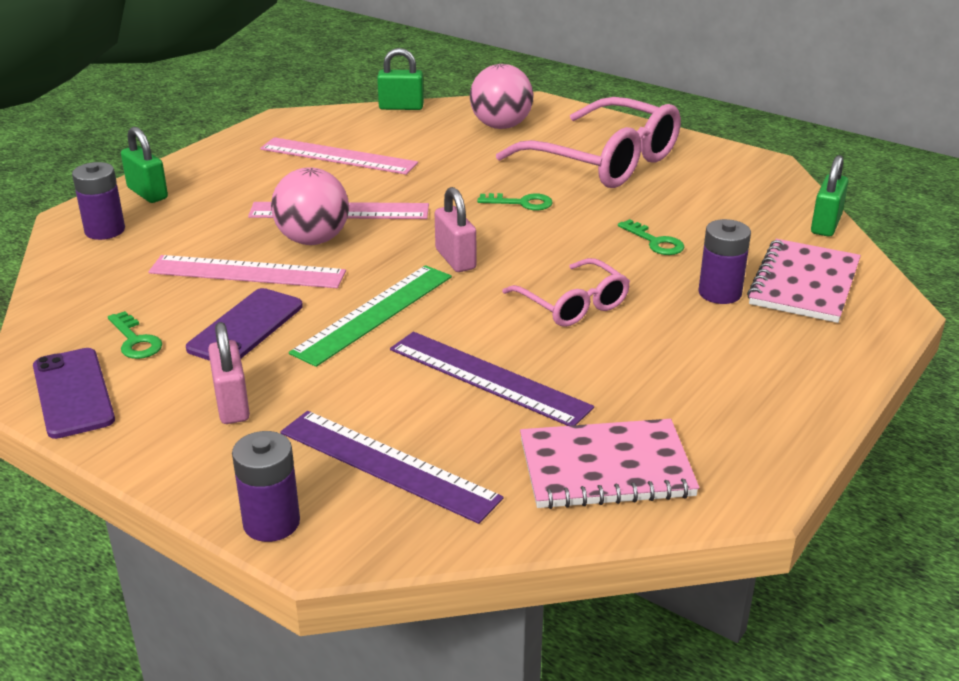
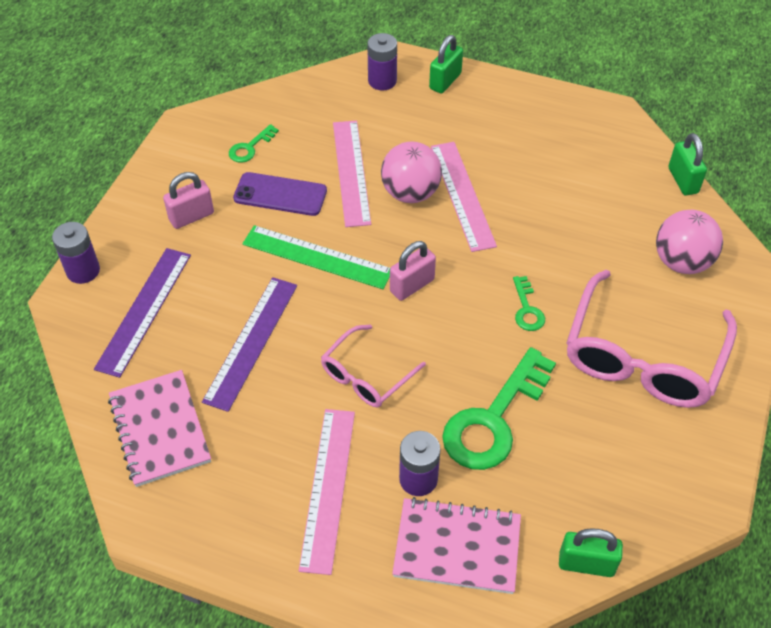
camera: 75 degrees right, 20 degrees up
(73, 393) = (188, 142): purple phone -> none
(338, 156) = (558, 167): pink ruler -> pink ruler (327, 488)
(655, 242) = (493, 420): green key -> green key, size x2.14

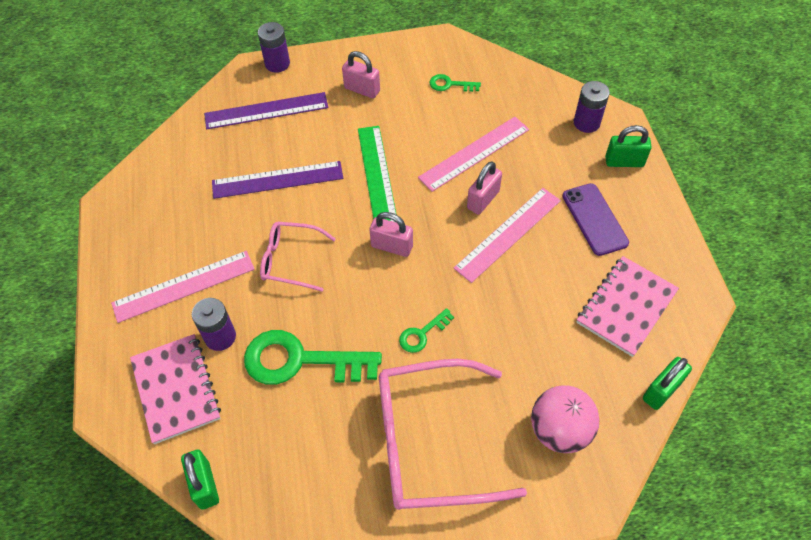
camera: 60 degrees right, 5 degrees up
(160, 429) = (179, 171): pink notebook -> pink notebook (626, 307)
(280, 194) = (419, 125): purple phone -> purple phone (594, 219)
(410, 193) = (483, 200): pink ball -> pink padlock

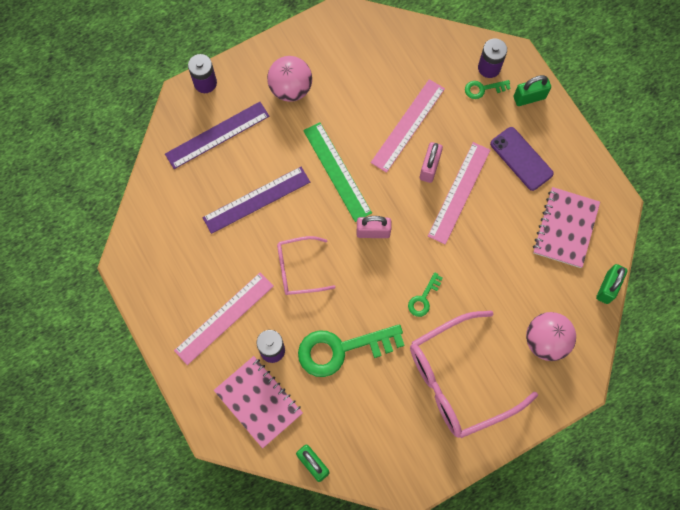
camera: 20 degrees left, 15 degrees up
(362, 89) = (290, 89): pink padlock -> pink ball
(450, 84) = (364, 61): green key -> green key (483, 89)

